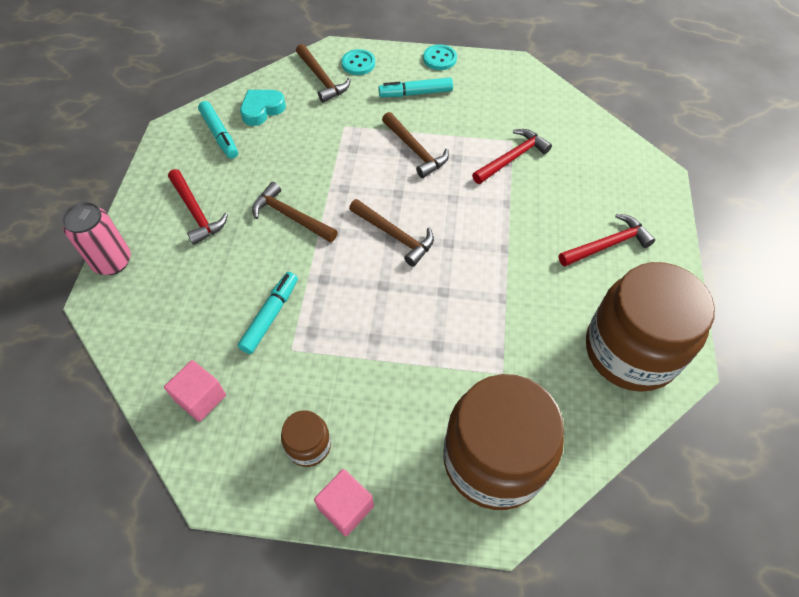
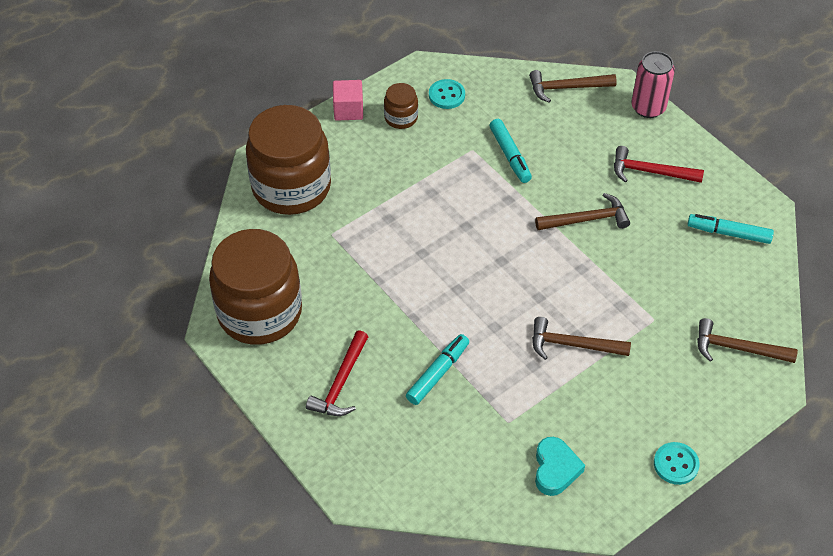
camera: 135 degrees right, 5 degrees down
(201, 398) = (487, 92): pink cube -> none
(262, 110) = (734, 279): turquoise heart -> turquoise heart (555, 469)
(358, 63) = (734, 392): turquoise button -> turquoise button (446, 95)
(395, 235) = (500, 264): brown hammer -> brown hammer (566, 88)
(415, 93) = (644, 403): turquoise marker -> turquoise marker (438, 373)
(512, 158) = (490, 404): red hammer -> none

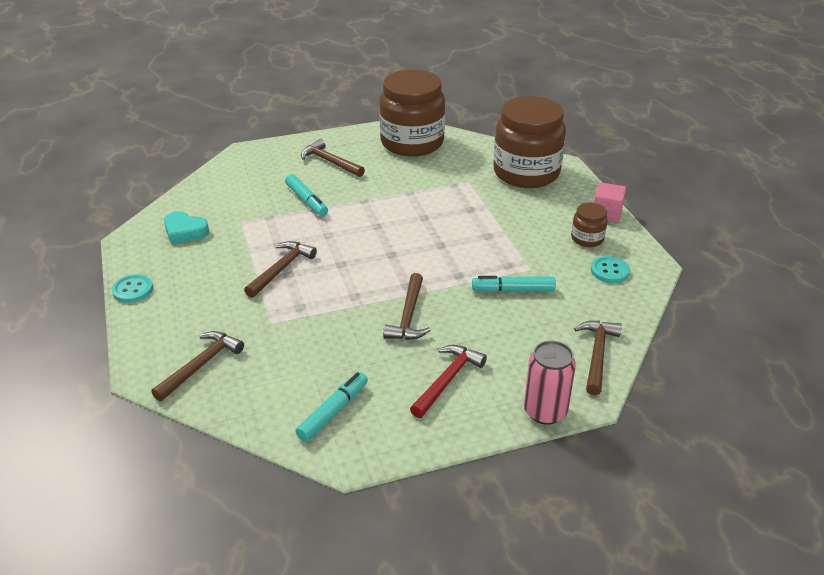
camera: 110 degrees right, 15 degrees down
(341, 383) = (330, 162): red hammer -> brown hammer

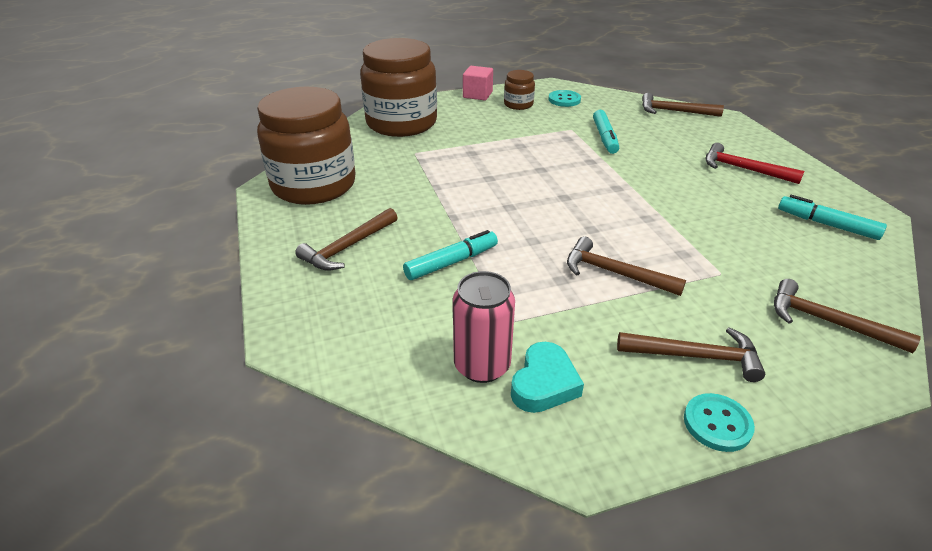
camera: 90 degrees left, 0 degrees up
(408, 316) = (665, 187): brown hammer -> brown hammer (696, 356)
(545, 411) = (751, 132): pink can -> pink can (482, 365)

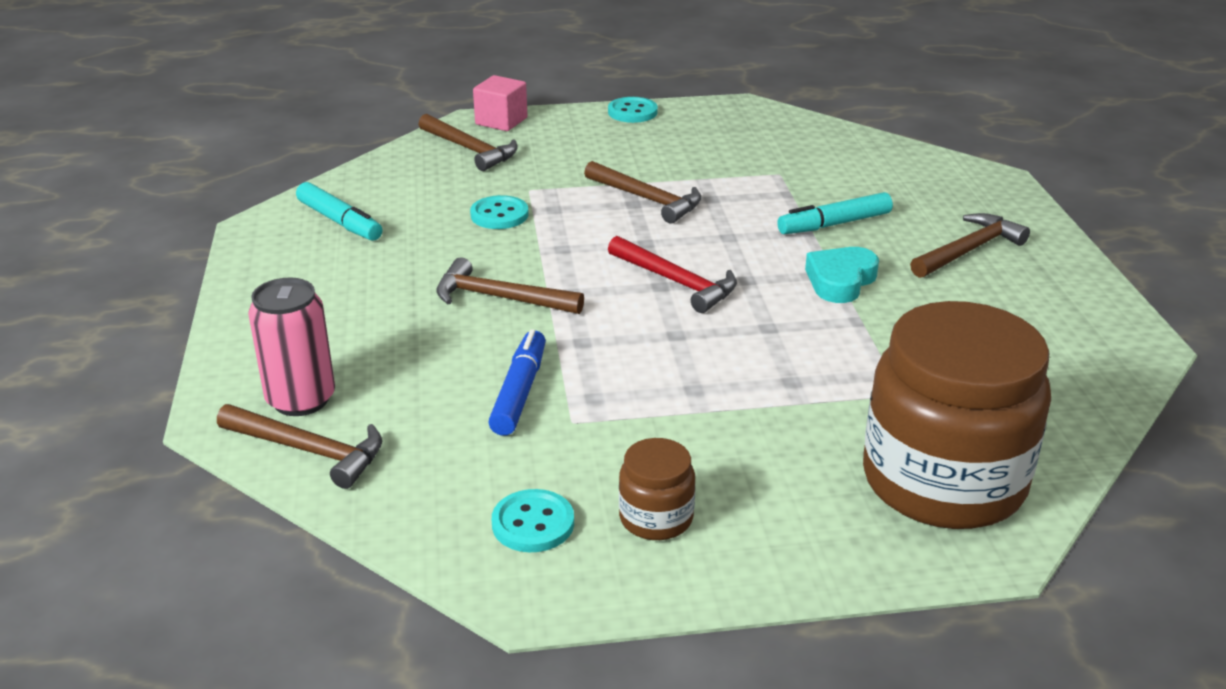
camera: 170 degrees left, 5 degrees down
(314, 185) = (1063, 343): brown jar -> none
(477, 95) = (752, 574): pink cube -> pink cube (501, 121)
(482, 365) = (809, 151): pink can -> pink can (301, 399)
(544, 383) = (757, 138): turquoise heart -> turquoise heart (840, 281)
(604, 137) = (519, 392): turquoise marker -> blue marker
(696, 356) = (616, 141): brown hammer -> brown hammer (500, 298)
(719, 243) = (499, 215): none -> turquoise button
(743, 169) = (342, 303): red hammer -> red hammer (676, 282)

